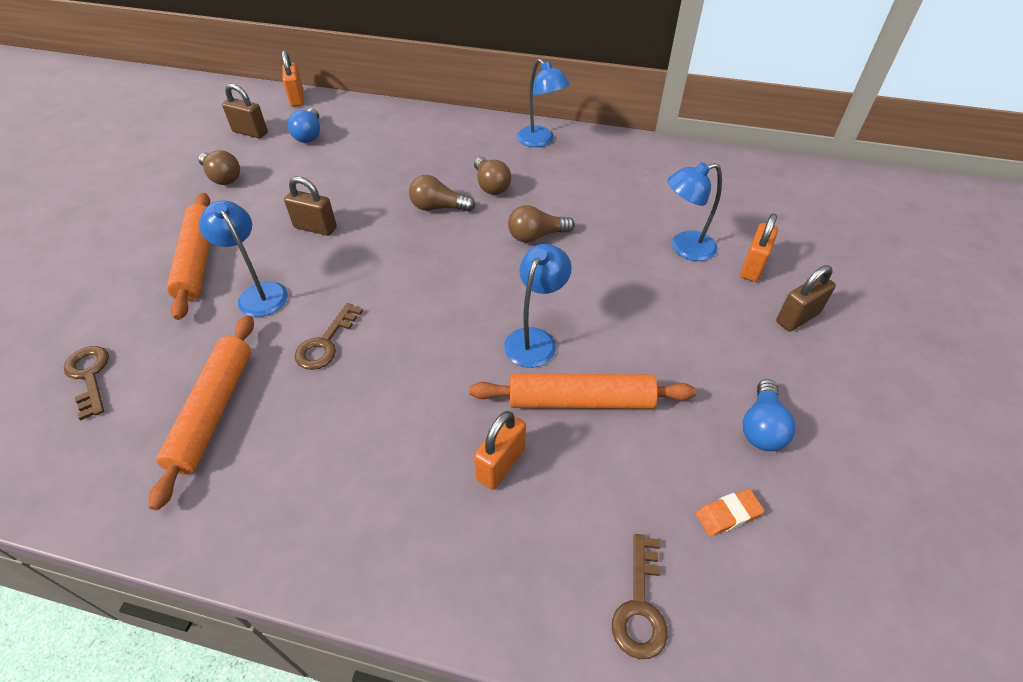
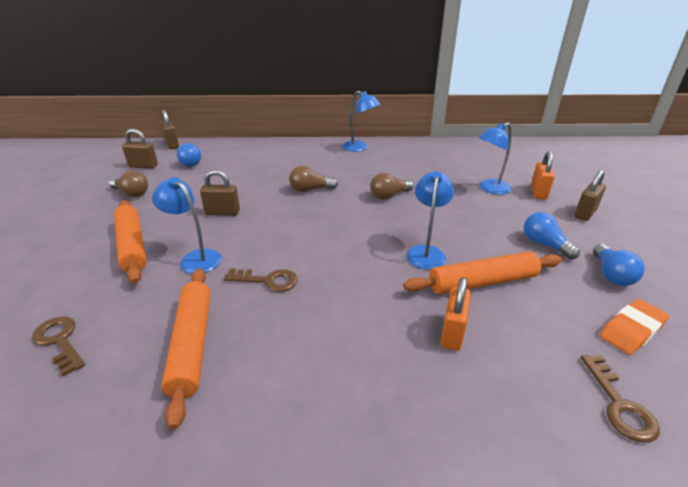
camera: 15 degrees left, 15 degrees down
(297, 98) = (172, 145): orange padlock -> brown padlock
(325, 343) = (268, 281): brown key -> brown key turned 90 degrees counterclockwise
(491, 185) = (340, 173): brown light bulb -> none
(701, 359) = (544, 244): none -> blue light bulb
(728, 514) = (631, 330): orange eraser -> orange eraser, size x1.50

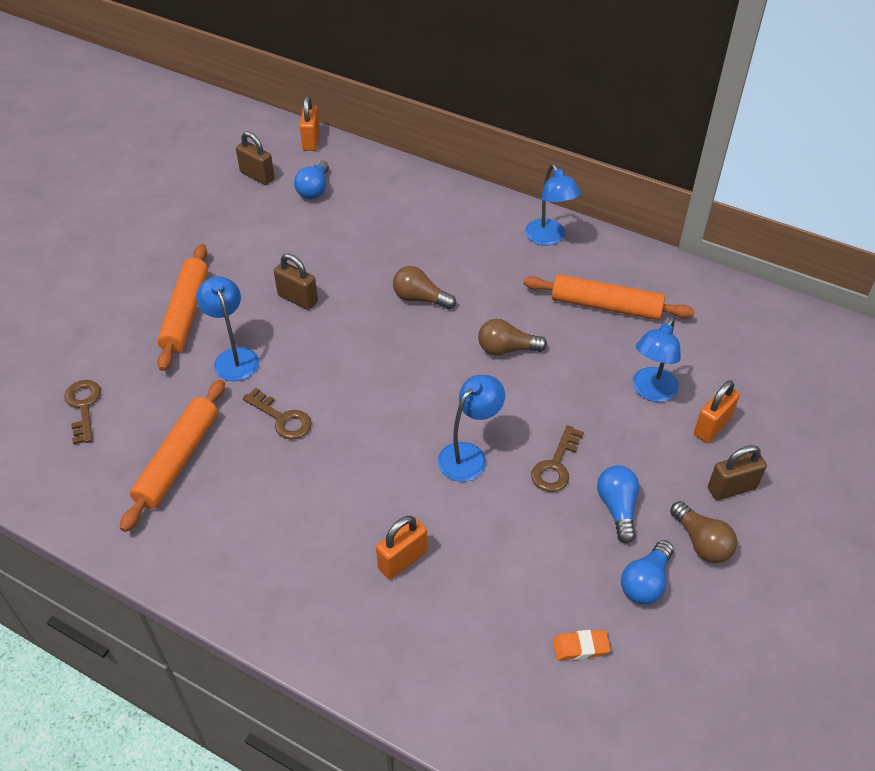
camera: 30 degrees right, 15 degrees up
(132, 193) = (222, 225): brown light bulb -> brown light bulb (701, 542)
(172, 145) = (311, 141): brown padlock -> orange padlock
(483, 282) = (490, 521): orange rolling pin -> orange rolling pin (606, 306)
(490, 189) = (651, 392): blue lamp -> blue lamp turned 60 degrees counterclockwise
(619, 405) = (477, 696): brown key -> brown key (555, 465)
(631, 330) = (580, 647): orange eraser -> orange eraser, size x0.67

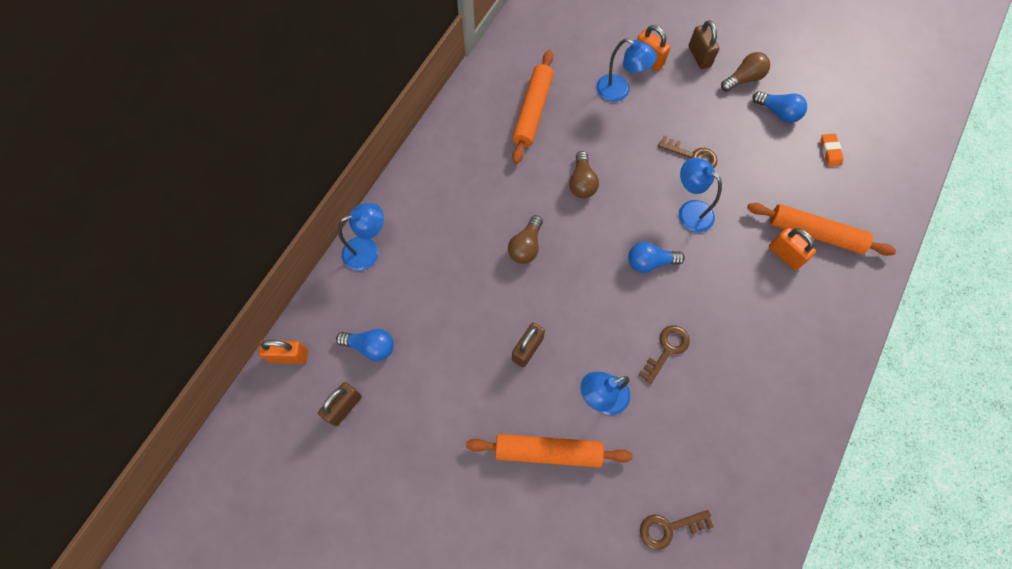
camera: 90 degrees left, 20 degrees up
(178, 460) = (718, 430): orange rolling pin -> orange rolling pin (815, 233)
(549, 238) = (451, 145): blue lamp -> blue lamp (368, 250)
(617, 508) = (723, 122): blue light bulb -> blue light bulb (650, 262)

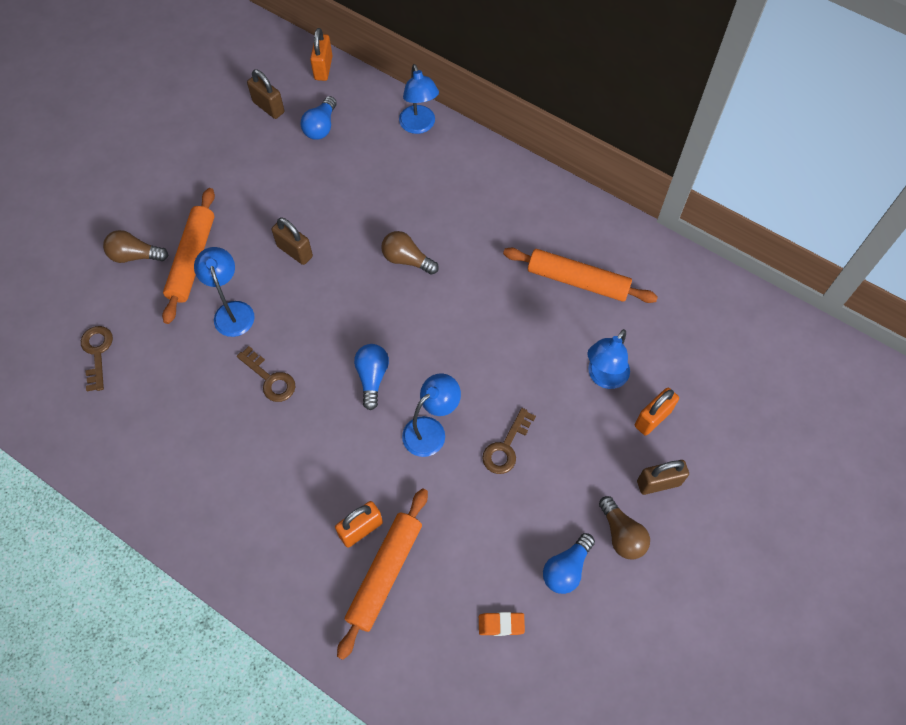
camera: 95 degrees right, 5 degrees down
(582, 182) = (479, 321): brown light bulb -> brown light bulb (135, 255)

